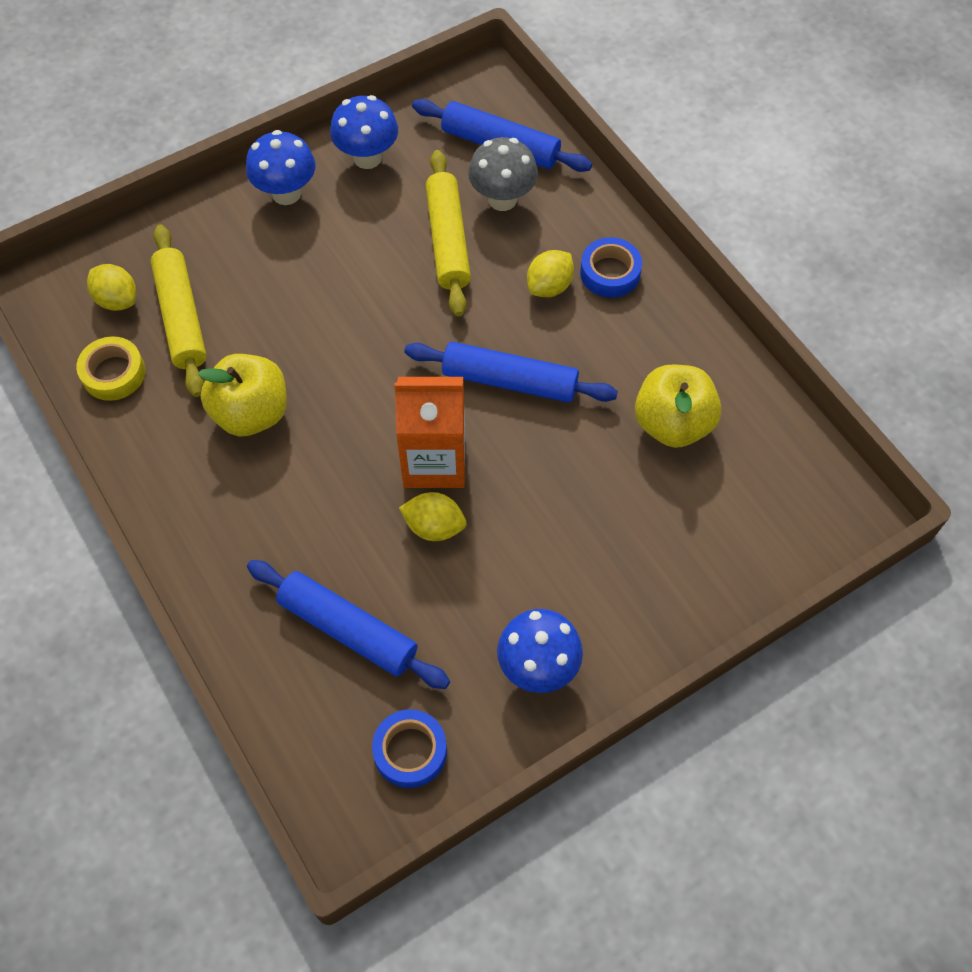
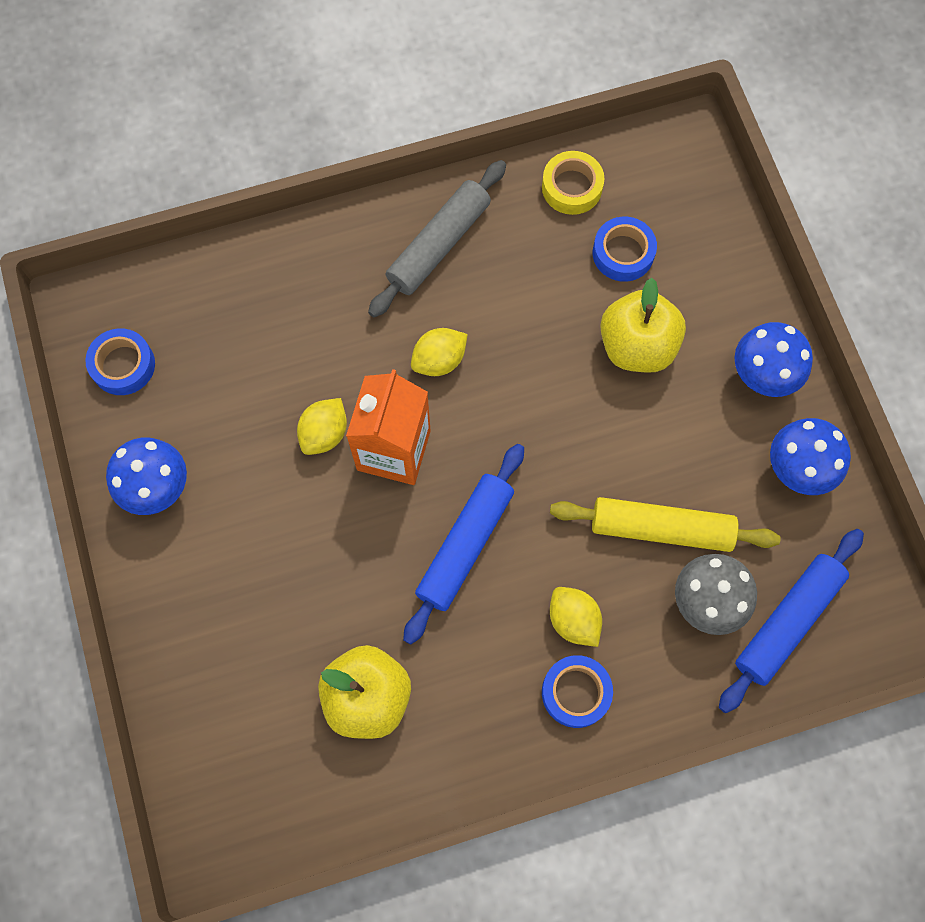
camera: 105 degrees right, 10 degrees up
(117, 300) = (658, 200): yellow lemon -> yellow lemon (439, 360)
(181, 317) = (623, 253): yellow rolling pin -> blue tape
(201, 476) = (439, 245): none -> grey rolling pin
(251, 413) = (494, 298): yellow apple -> yellow apple (637, 346)
(348, 629) = (248, 339): blue rolling pin -> none

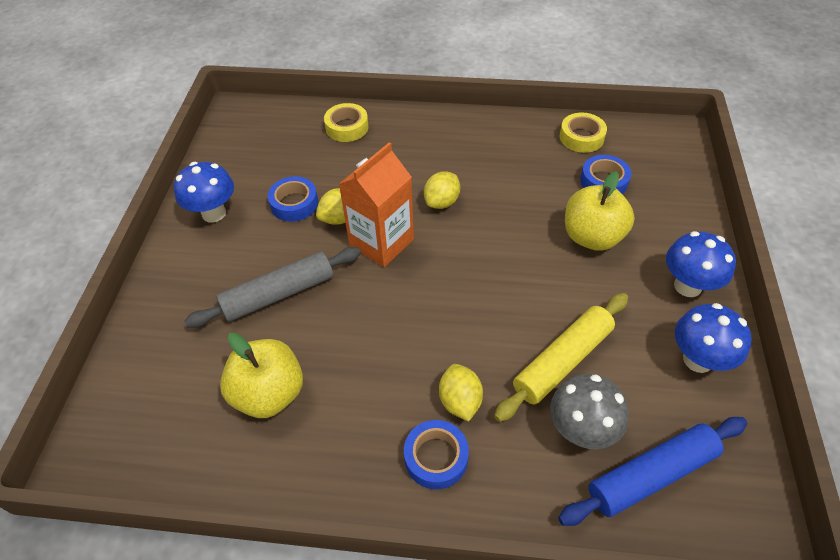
camera: 25 degrees right, 20 degrees down
(123, 365) = (239, 145): blue tape -> blue tape (294, 203)
(256, 280) = (347, 127): none -> yellow tape
(439, 245) = (474, 142): grey rolling pin -> grey rolling pin (279, 294)
(439, 360) = (442, 202): yellow lemon -> yellow lemon turned 45 degrees counterclockwise
(465, 546) = (400, 318): blue rolling pin -> none
(661, 529) = (562, 361): yellow rolling pin -> yellow rolling pin turned 75 degrees counterclockwise

